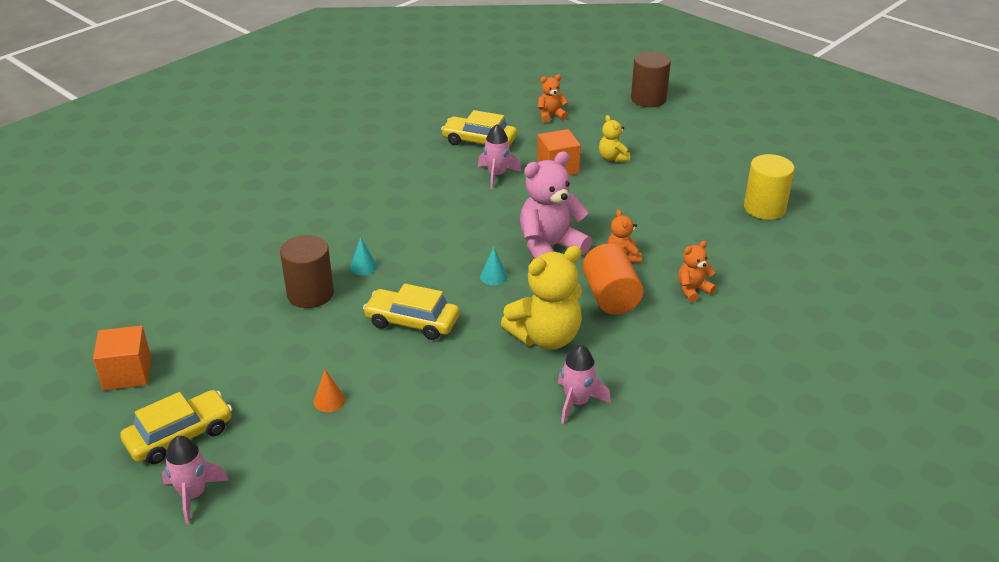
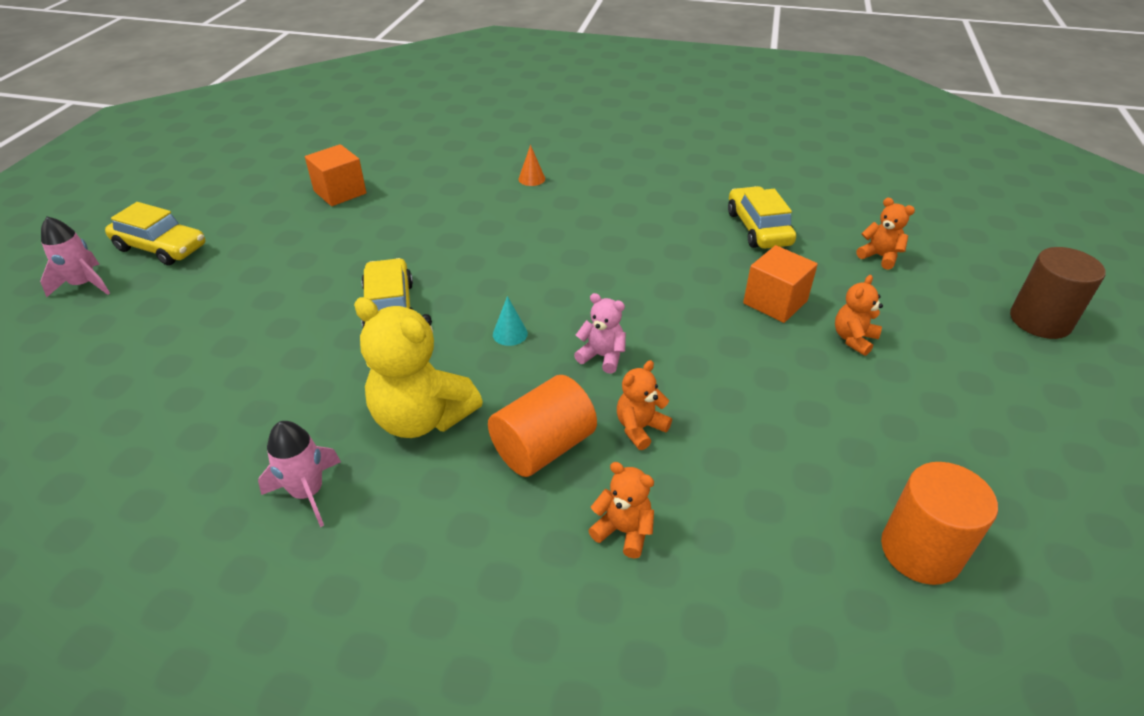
camera: 60 degrees right, 5 degrees up
(127, 373) = (233, 193): orange cube -> orange cube (340, 192)
(310, 294) = (395, 233): brown cylinder -> none
(329, 401) = (238, 306): orange cone -> orange cone (531, 179)
(363, 267) = (460, 244): turquoise cone -> none
(497, 175) = (707, 264): pink rocket -> none
(550, 248) = (602, 356): pink teddy bear -> pink teddy bear, size x0.51
(612, 158) = (853, 339): yellow teddy bear -> orange teddy bear
(764, 208) = (920, 551): yellow cylinder -> orange cylinder

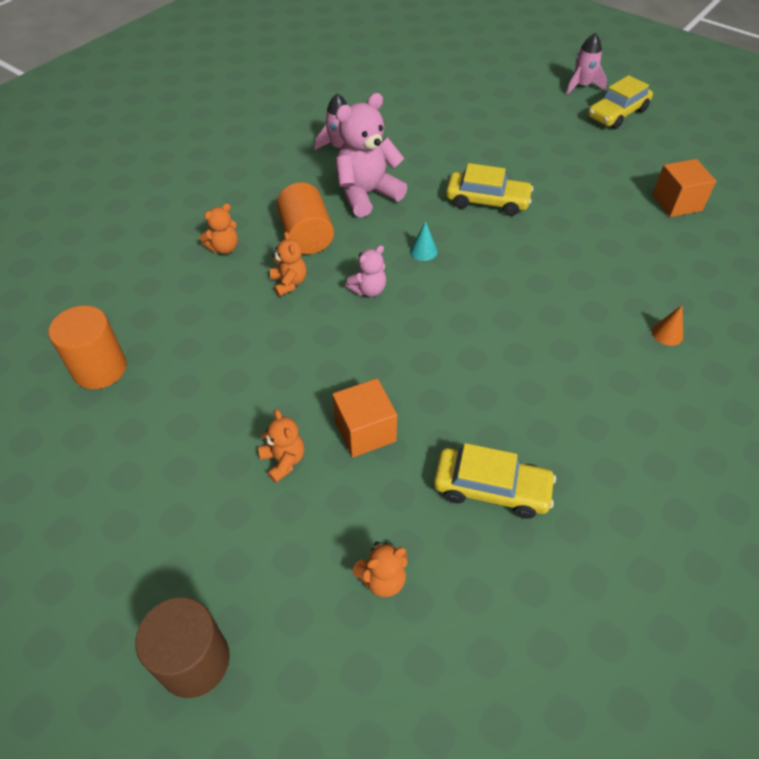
camera: 115 degrees right, 10 degrees up
(422, 418) = (366, 194): yellow teddy bear -> pink teddy bear

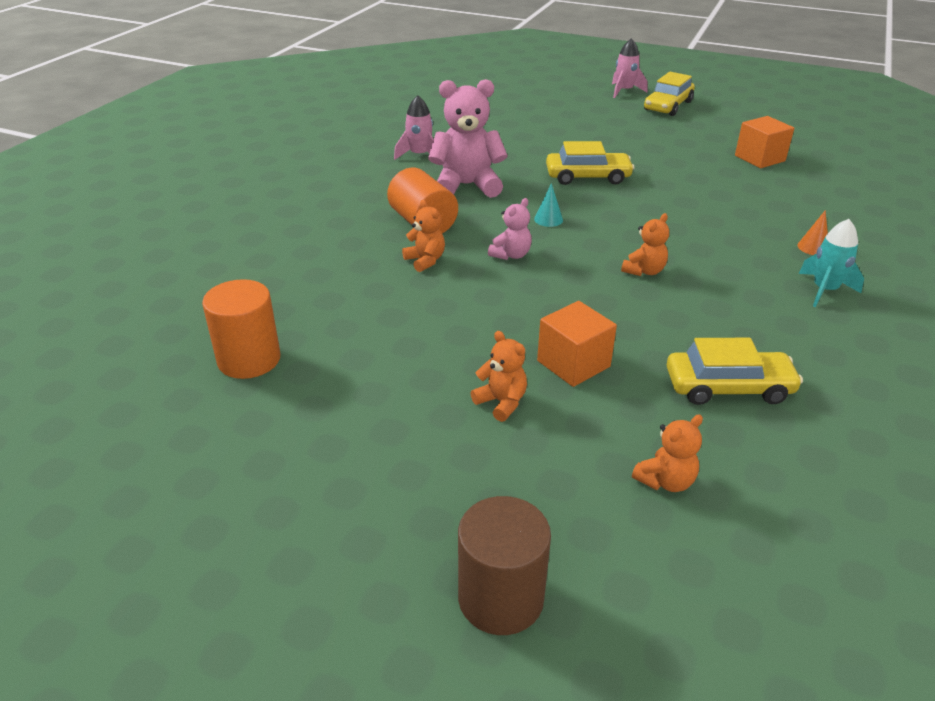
camera: 15 degrees left, 15 degrees down
(224, 248) = (339, 243): orange teddy bear -> orange teddy bear (644, 271)
(366, 194) = (466, 185): pink teddy bear -> pink teddy bear turned 45 degrees clockwise
(648, 391) = (824, 290): none -> turquoise rocket

